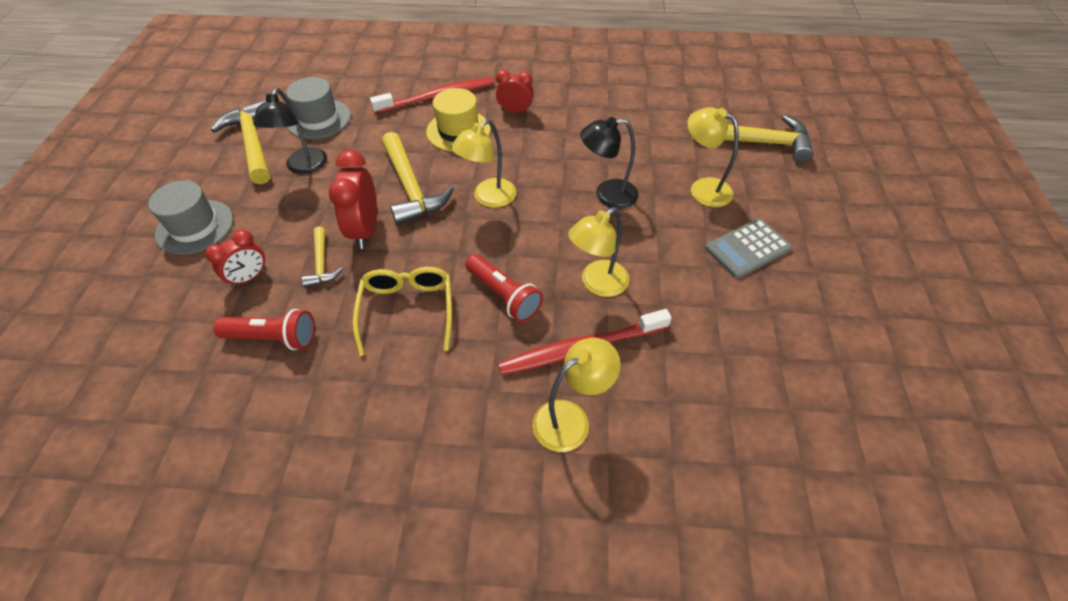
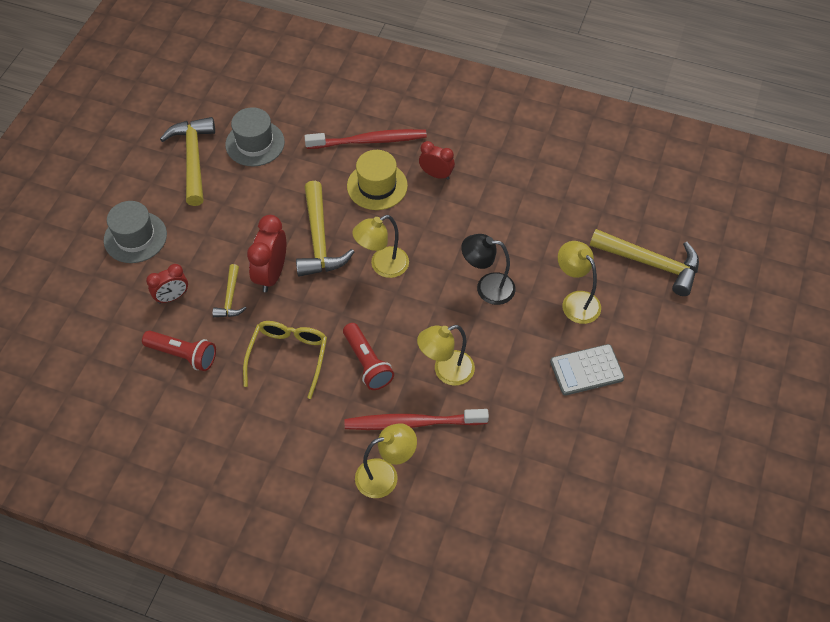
camera: 15 degrees right, 5 degrees up
(303, 167) = (232, 196): black lamp -> none

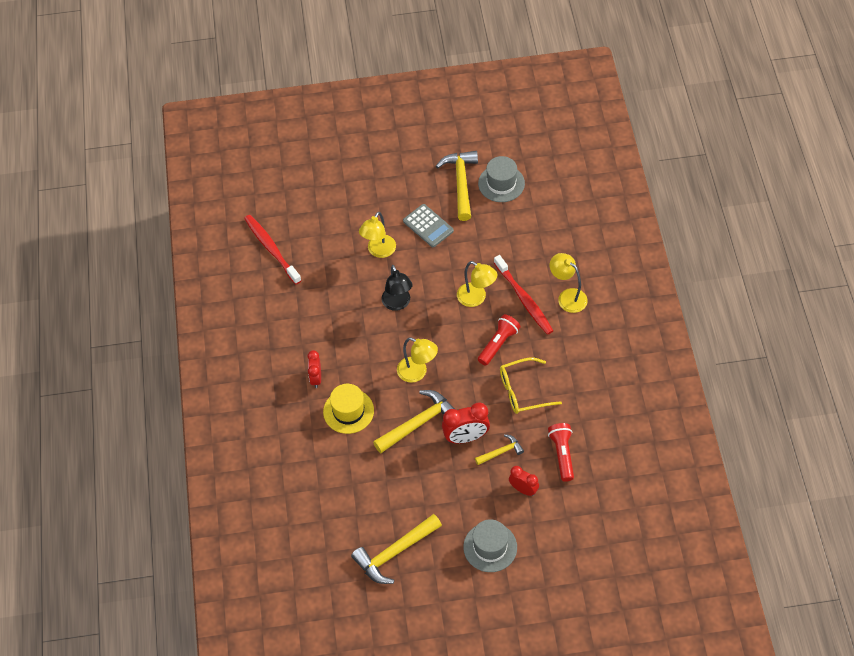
camera: 115 degrees left, 0 degrees up
(255, 143) = (354, 517): grey hat -> grey hat (501, 183)
(369, 141) = (307, 438): red toothbrush -> red toothbrush (271, 248)
(651, 263) = (323, 222): yellow hammer -> yellow hammer (461, 183)

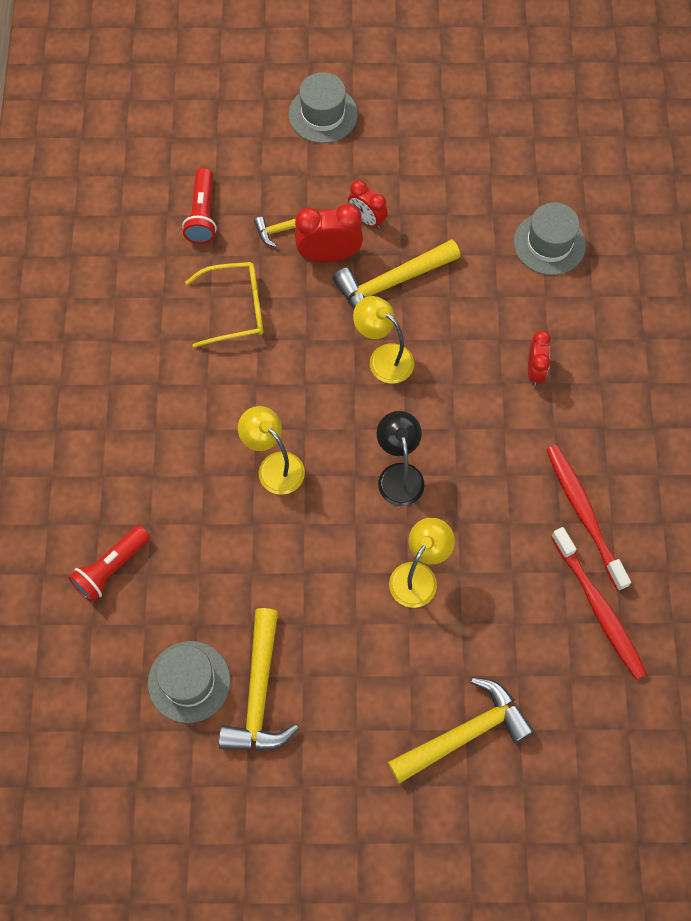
camera: 175 degrees left, 10 degrees up
(310, 467) = (549, 243): none -> grey hat
(348, 411) = (490, 314): yellow hat -> none
(394, 553) = (445, 123): yellow hammer -> yellow hammer (465, 733)
(428, 226) = (330, 613): grey calculator -> none
(498, 344) = (255, 385): red flashlight -> red flashlight (111, 568)
(523, 489) = (265, 177): red clock -> red clock (367, 219)
(524, 299) = (200, 452): red toothbrush -> red toothbrush (583, 513)
(567, 297) = (132, 448): yellow lamp -> none

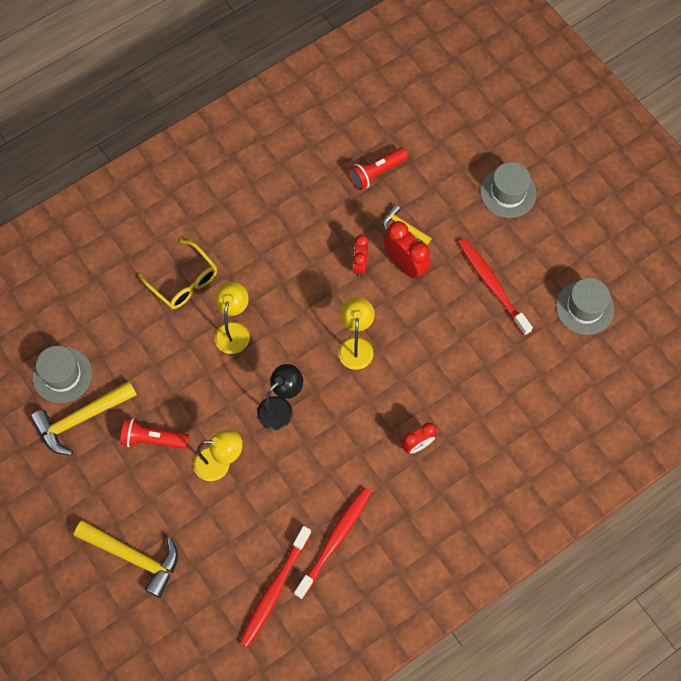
camera: 55 degrees right, 0 degrees up
(111, 568) = (103, 284): red flashlight -> red flashlight (153, 439)
(235, 309) = (325, 236): yellow glasses -> yellow glasses (184, 281)
(367, 219) = (450, 270): red clock -> red clock (360, 265)
(391, 284) = (414, 316): yellow hammer -> none
(411, 193) = (492, 285): none -> red toothbrush
(549, 243) = (522, 395): grey hat -> grey hat (584, 307)

